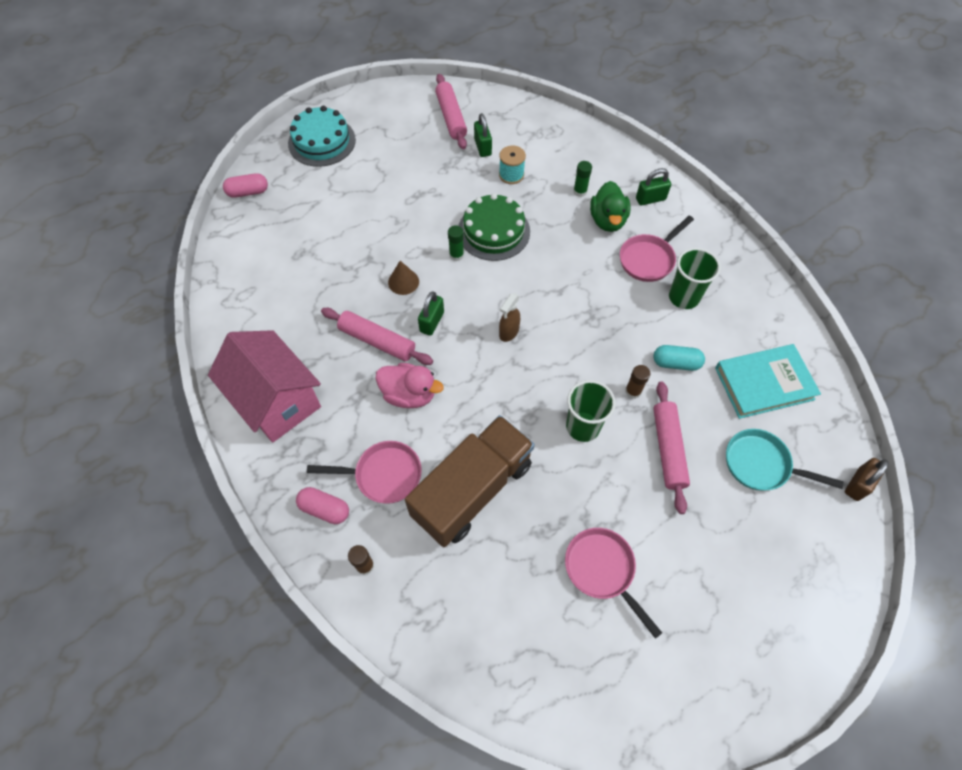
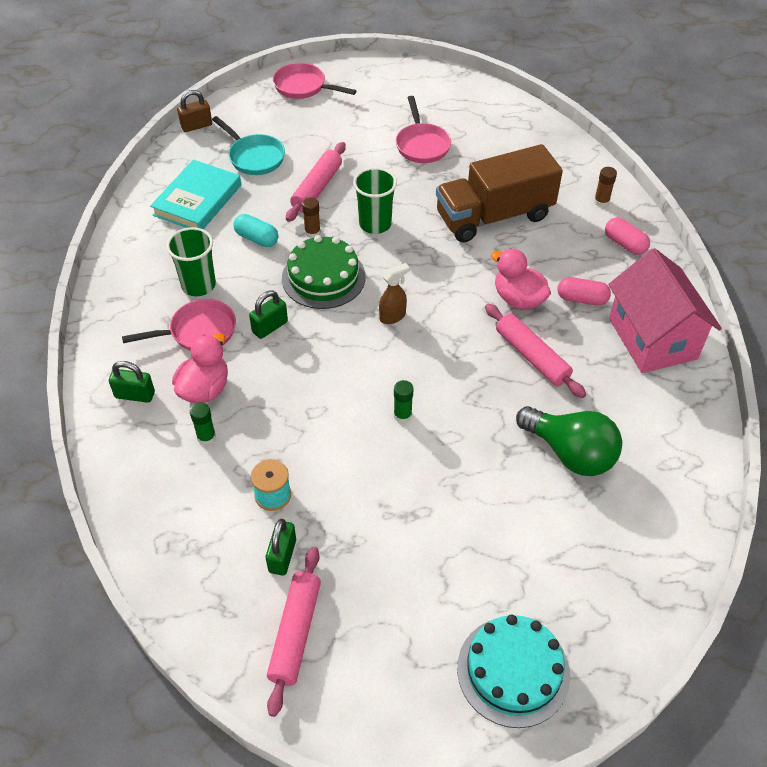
camera: 155 degrees left, 10 degrees down
(248, 192) = (647, 617): pink capsule -> pink capsule (582, 299)
(322, 273) = (570, 453): none -> green light bulb
(383, 475) = (566, 249): pink pan -> pink pan (303, 87)
(403, 282) = (478, 407): brown cone -> none
(432, 322) = (466, 354): green padlock -> green padlock (270, 327)
(493, 231) = (343, 427): green cake -> green cake (323, 277)
(607, 220) = (204, 389): green duck -> pink duck
(764, 383) = (197, 200): turquoise book -> turquoise book turned 75 degrees counterclockwise

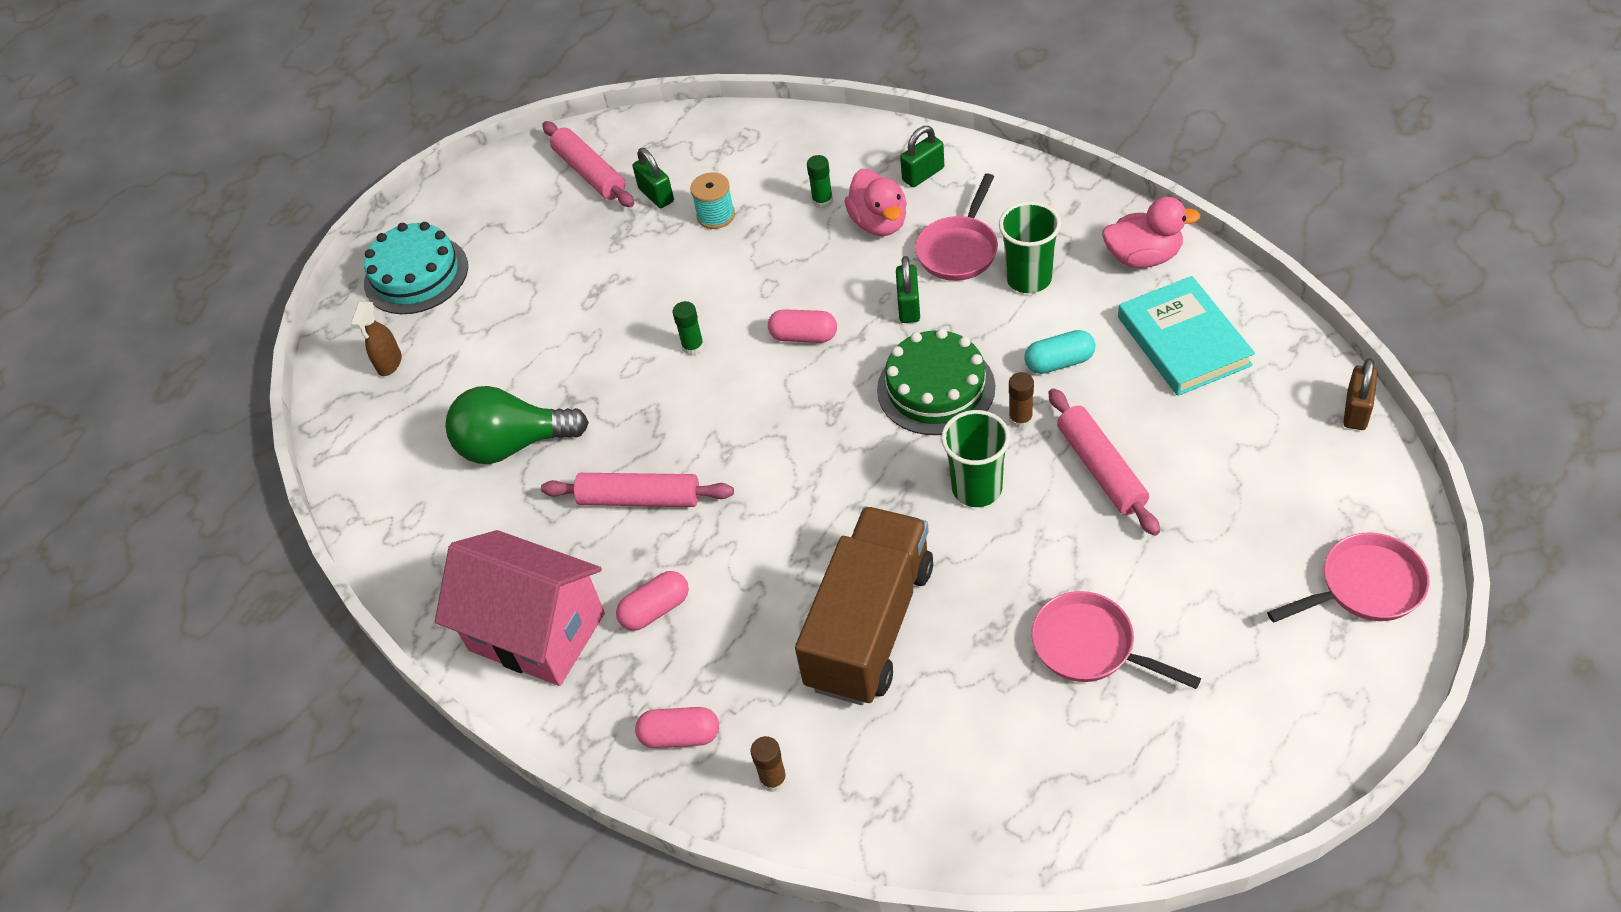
camera: 140 degrees right, 0 degrees up
(254, 157) = (1227, 438): turquoise pan -> none
(340, 362) = (804, 336): none -> pink capsule
(393, 316) = (817, 414): brown spray bottle -> brown spray bottle (389, 364)
(518, 299) = (721, 546): pink duck -> pink duck (1143, 257)

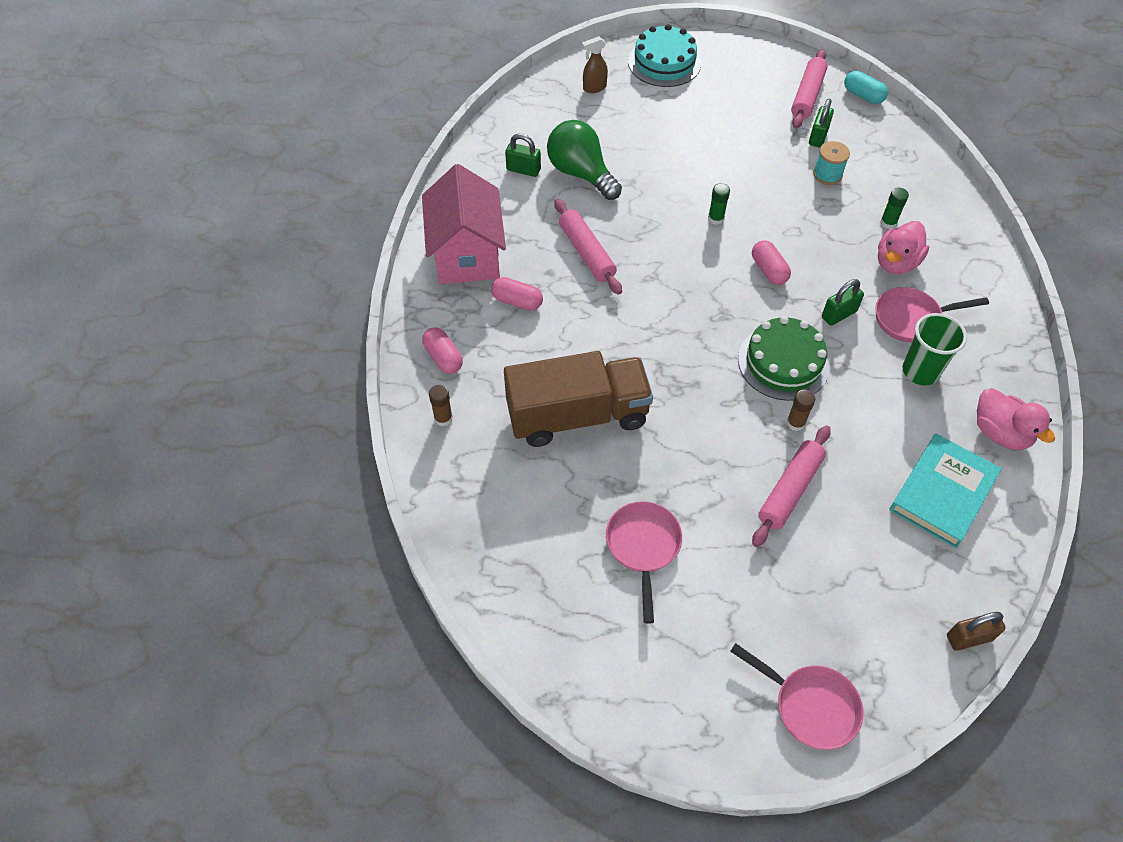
camera: 50 degrees right, 5 degrees up
(923, 174) = (960, 266): green padlock -> green padlock (523, 170)
(977, 488) = (720, 424): green cup -> none
(1059, 362) = (861, 424): turquoise capsule -> turquoise capsule (863, 96)

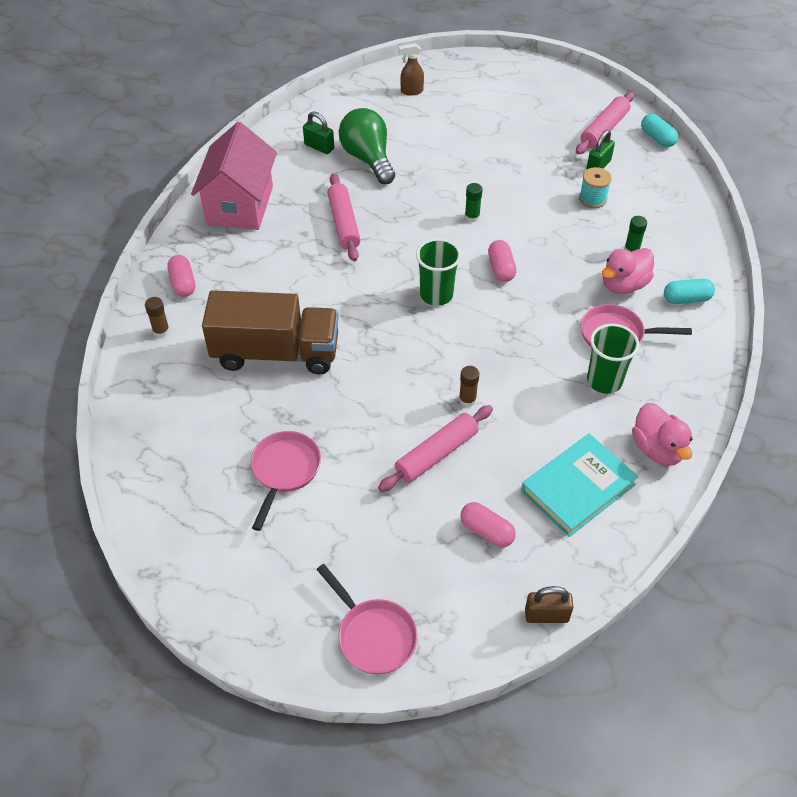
camera: 15 degrees right, 5 degrees down
(517, 301) = (266, 251): pink capsule -> pink capsule (486, 531)
(664, 62) = (484, 81): turquoise cake -> none
(716, 313) = (436, 295): none -> green cup
(783, 362) = (479, 347): green cake -> none
(839, 314) = (549, 318): green padlock -> none
(962, 265) = (686, 299): none -> turquoise capsule

